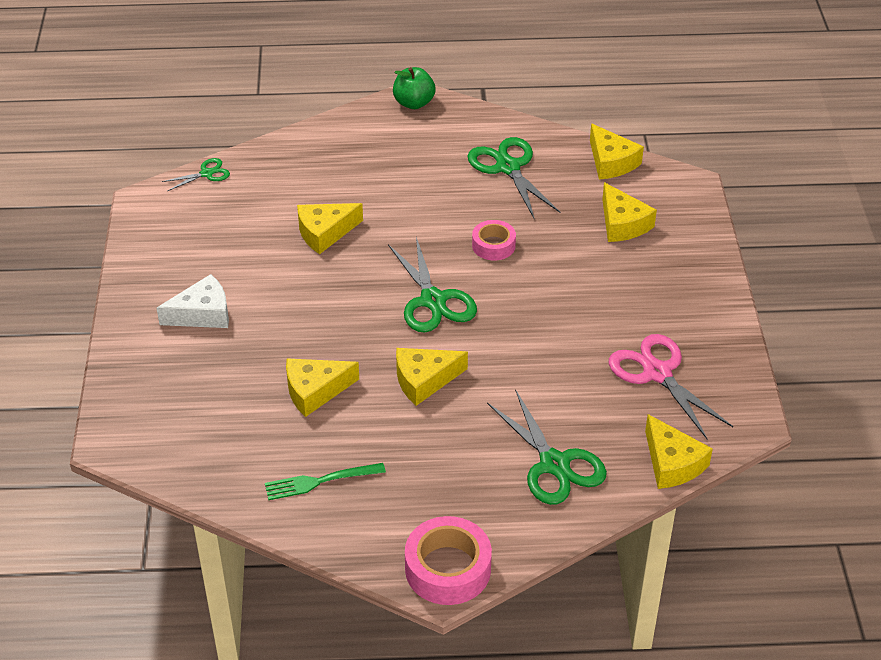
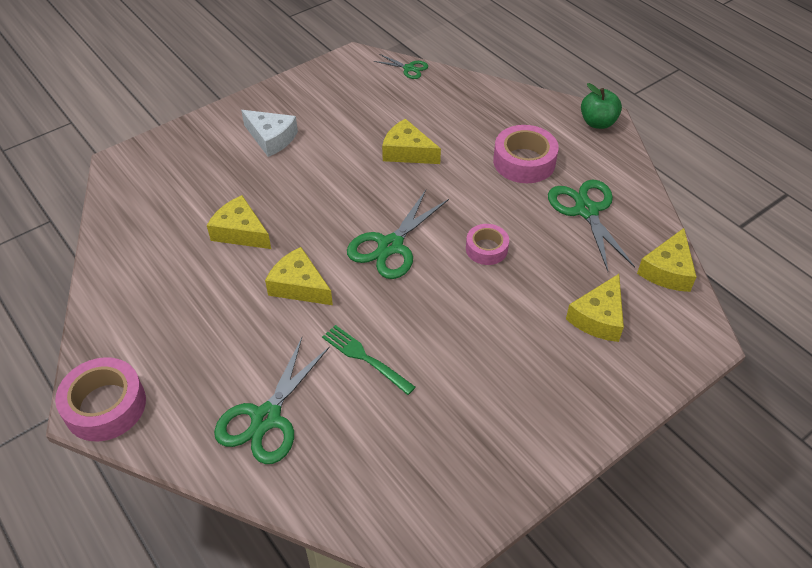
camera: 55 degrees right, 5 degrees up
(320, 481) = (151, 282): green fork -> green fork (365, 358)
(415, 170) = (524, 162): none -> pink tape
(508, 167) = (586, 211): green scissors -> green scissors turned 45 degrees counterclockwise
(657, 373) = (433, 438): pink scissors -> none
(672, 463) = (328, 508): yellow cheese -> none

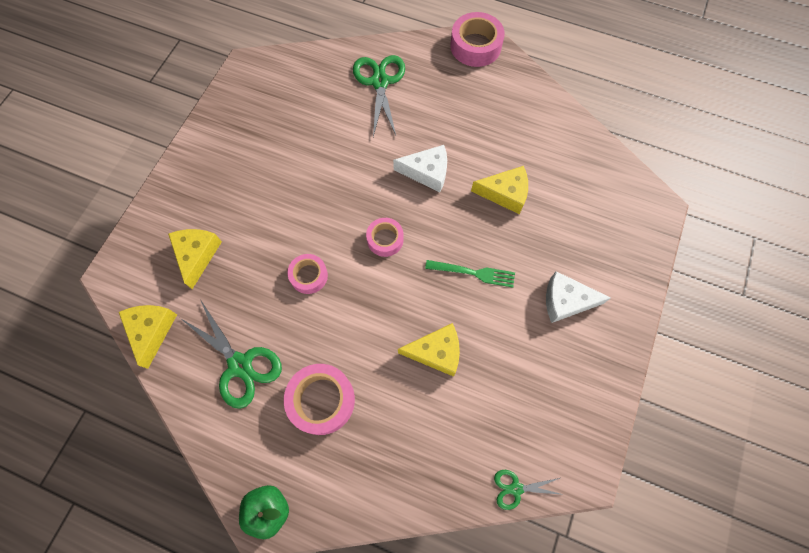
camera: 150 degrees right, 20 degrees up
(299, 286) = (427, 172): yellow cheese -> white cheese
(365, 358) = (346, 144): green fork -> green fork (473, 273)
(390, 246) = (385, 239): green scissors -> pink tape

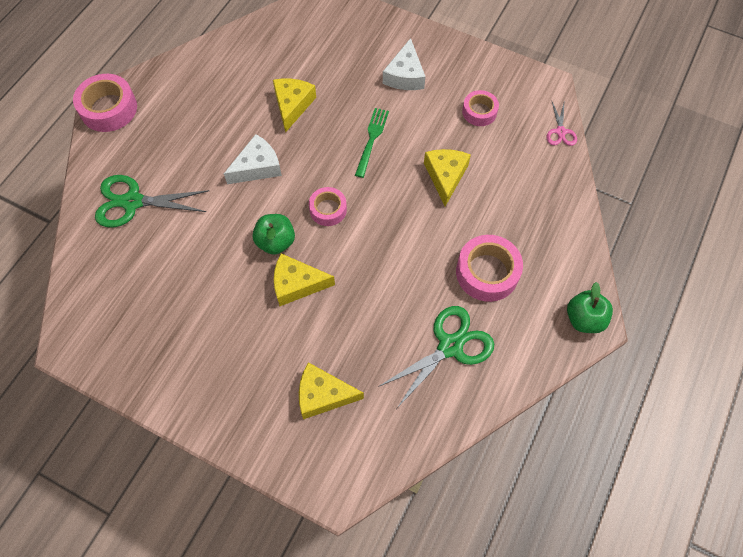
camera: 85 degrees left, 5 degrees down
(151, 331) = (408, 439): yellow cheese -> yellow cheese (297, 284)
(309, 276) = (360, 281): pink tape -> pink tape (479, 112)
(347, 198) = (276, 242): none -> green apple
(427, 172) = (257, 167): white cheese -> white cheese turned 45 degrees clockwise
(516, 488) = (560, 132): green scissors -> pink scissors

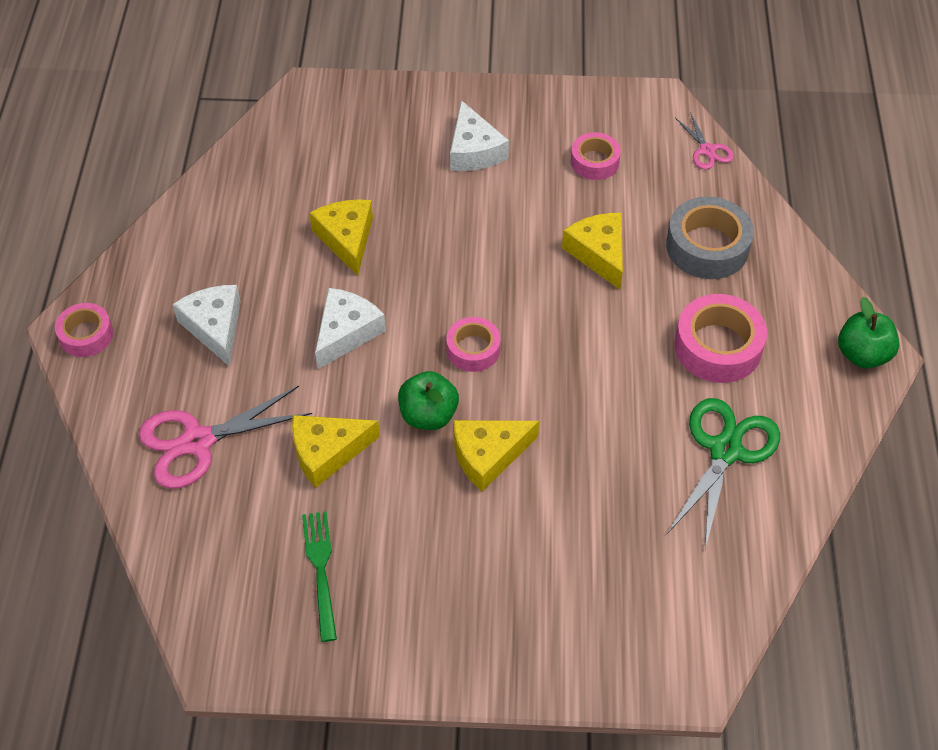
camera: 25 degrees left, 10 degrees down
(108, 109) = (86, 335): pink tape -> pink tape, size x0.62
(133, 202) = (198, 442): green scissors -> pink scissors
(183, 132) = (215, 327): none -> white cheese
(323, 395) = (604, 574): yellow cheese -> yellow cheese (327, 452)
(371, 140) = (478, 243): green fork -> green fork (320, 570)
(521, 200) = (707, 247): none -> grey tape

